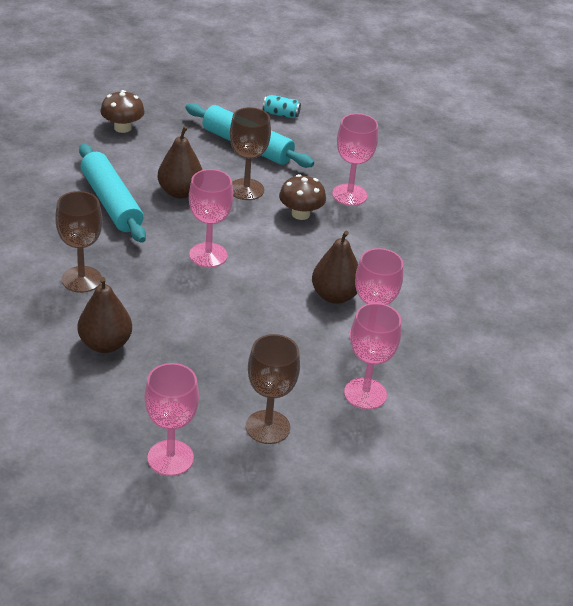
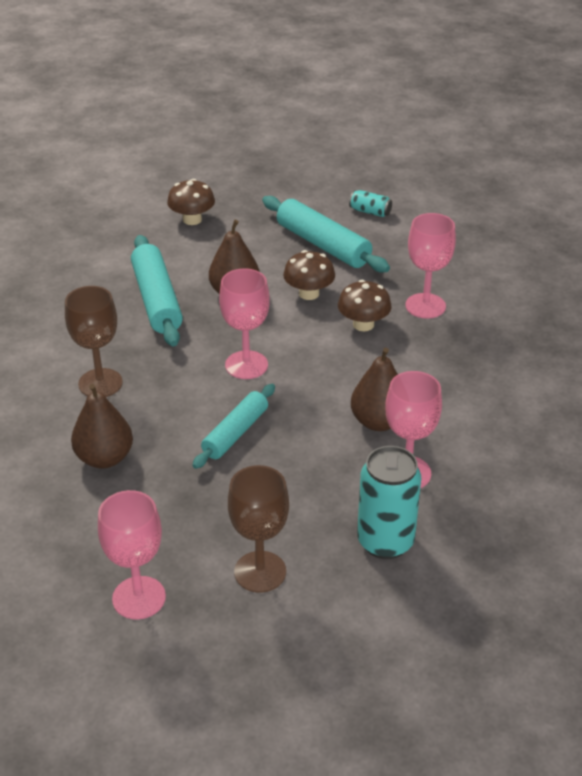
camera: 15 degrees right, 0 degrees up
(215, 314) = (235, 433): none -> turquoise rolling pin
(246, 189) = (309, 293): brown goblet -> brown mushroom
(365, 394) = (385, 542): pink goblet -> turquoise can

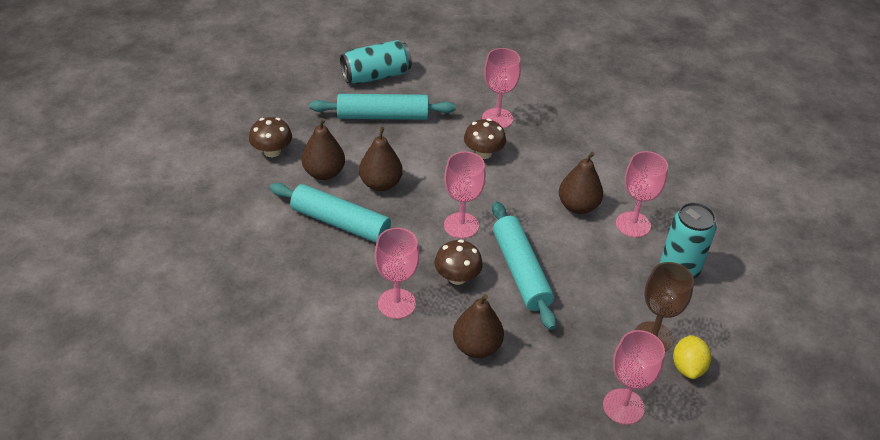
camera: 50 degrees left, 5 degrees up
(100, 383) = (396, 303): brown goblet -> pink goblet
(204, 258) = (324, 173): none -> brown pear
(235, 433) = (520, 271): turquoise rolling pin -> turquoise rolling pin, size x1.52
(249, 620) = (688, 367): none -> yellow lemon
(309, 293) = (424, 154): brown mushroom -> brown mushroom (457, 277)
(370, 212) = (376, 76): turquoise can -> turquoise can, size x2.00

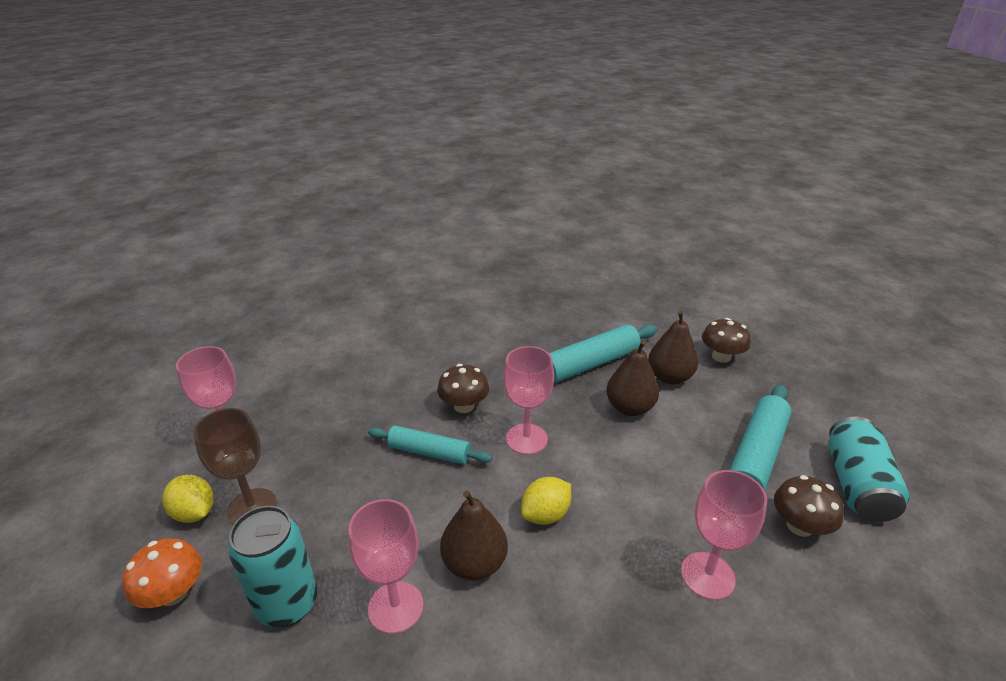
camera: 125 degrees right, 10 degrees down
(396, 303) = (469, 360): pink goblet -> none
(476, 347) = (383, 384): brown pear -> none
(483, 153) = (636, 518): brown mushroom -> brown mushroom (799, 526)
(517, 191) = (545, 514): none -> yellow lemon
(520, 271) = (429, 452): turquoise rolling pin -> turquoise rolling pin, size x0.66
(730, 327) = (173, 593): none -> orange mushroom

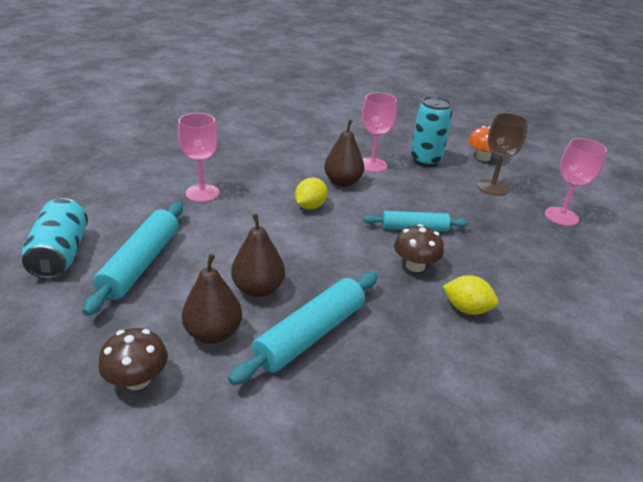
camera: 160 degrees right, 0 degrees up
(194, 512) = (520, 182): yellow lemon -> yellow lemon (466, 309)
(526, 439) = (345, 248): pink goblet -> none
(799, 526) = (128, 222): brown mushroom -> none

